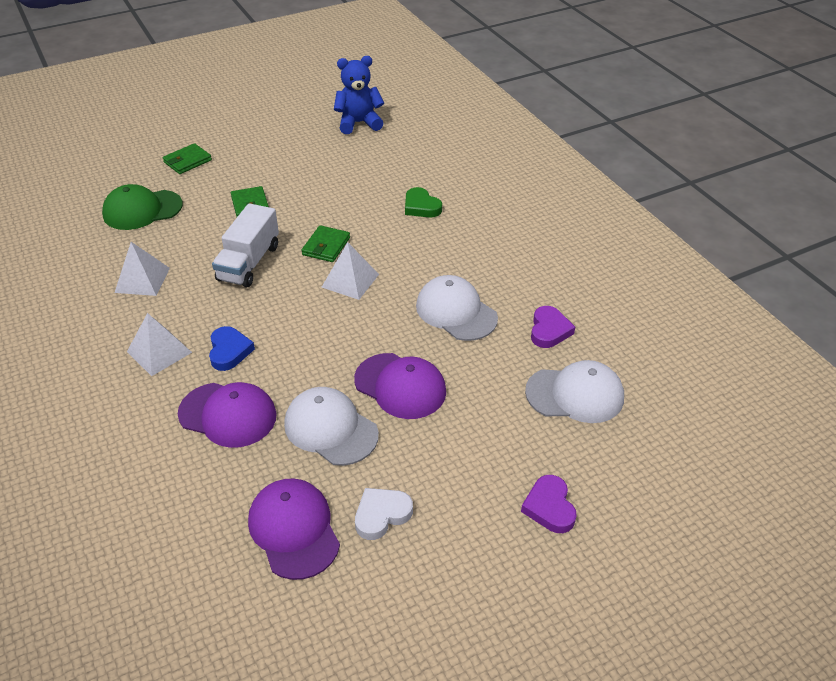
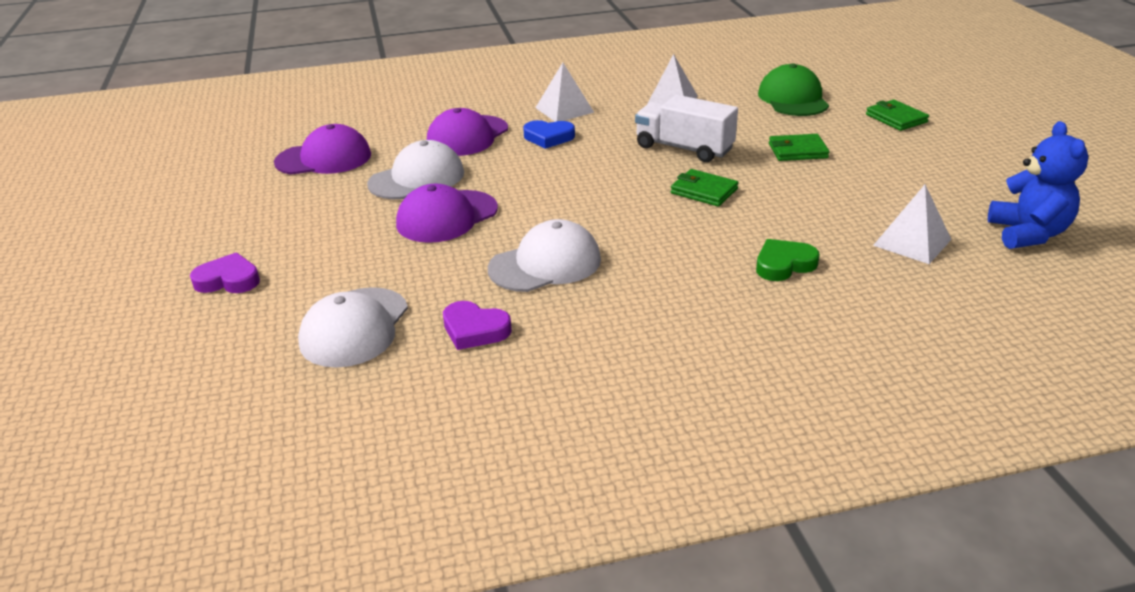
camera: 105 degrees right, 10 degrees down
(350, 280) = (632, 201): white pyramid -> white pyramid (912, 242)
(381, 515) = (303, 194): white heart -> none

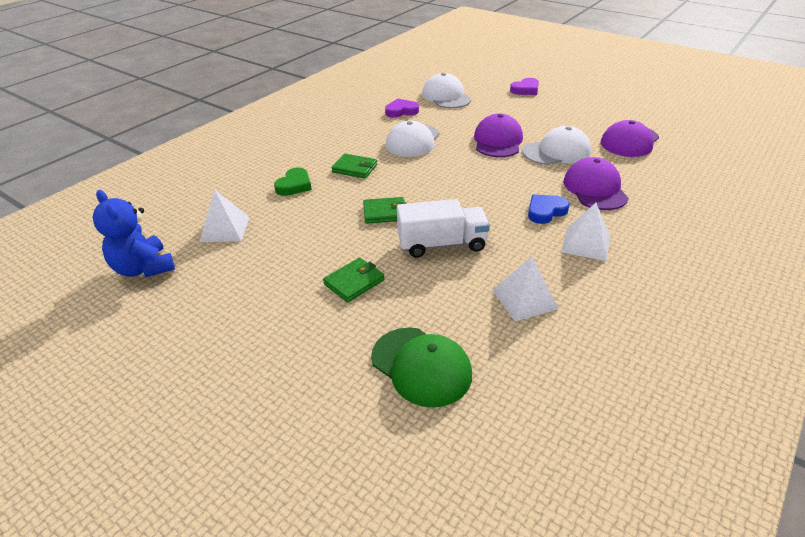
camera: 140 degrees right, 5 degrees up
(417, 178) = (556, 152): white cap -> white cap turned 120 degrees counterclockwise
(896, 118) = (291, 382): green wallet -> green wallet (355, 168)

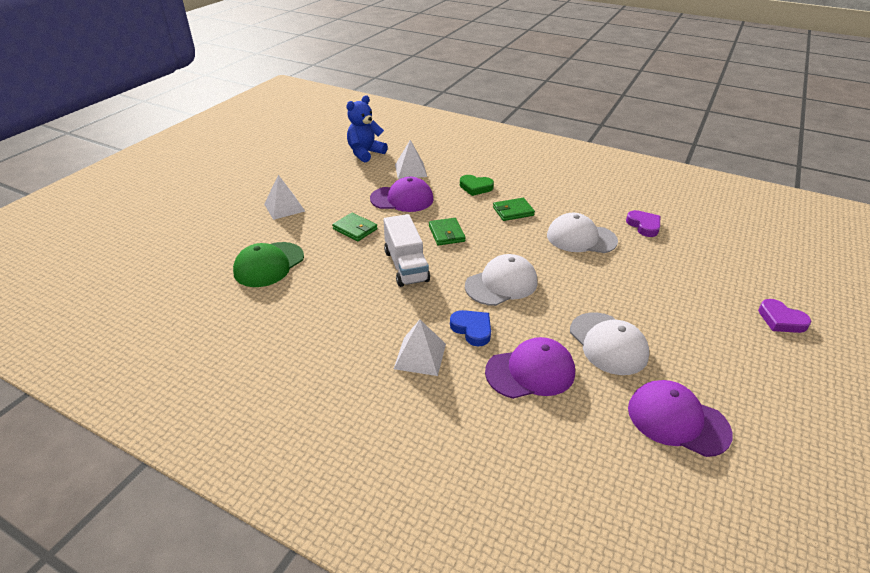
camera: 80 degrees right, 0 degrees up
(355, 168) = (513, 211): green wallet -> green wallet turned 60 degrees clockwise
(446, 96) = (705, 253): white cap -> white cap (501, 284)
(498, 141) = (611, 295): purple cap -> purple cap (402, 199)
(524, 299) = (336, 312): white pyramid -> white pyramid (284, 207)

